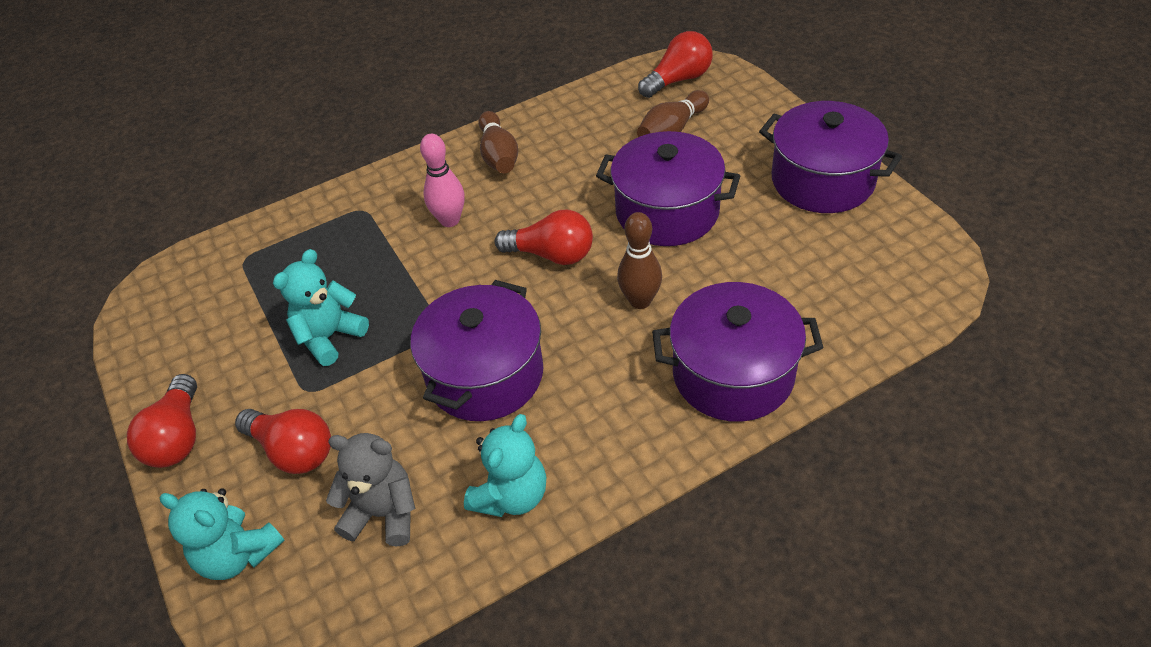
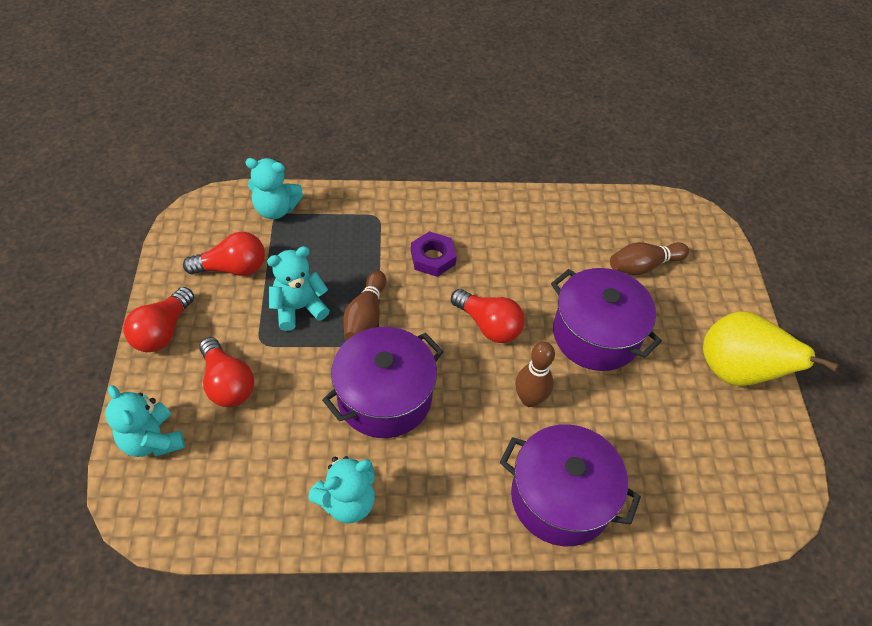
camera: 20 degrees right, 5 degrees up
(238, 253) = (276, 209): none -> turquoise teddy bear
(383, 513) = (257, 464): grey teddy bear -> none
(450, 220) = (432, 258): pink bowling pin -> purple nut
(498, 155) = (499, 221): brown bowling pin -> brown bowling pin (365, 316)
(678, 79) = (677, 223): red light bulb -> red light bulb (232, 268)
(822, 180) = (736, 372): purple pot -> yellow pear

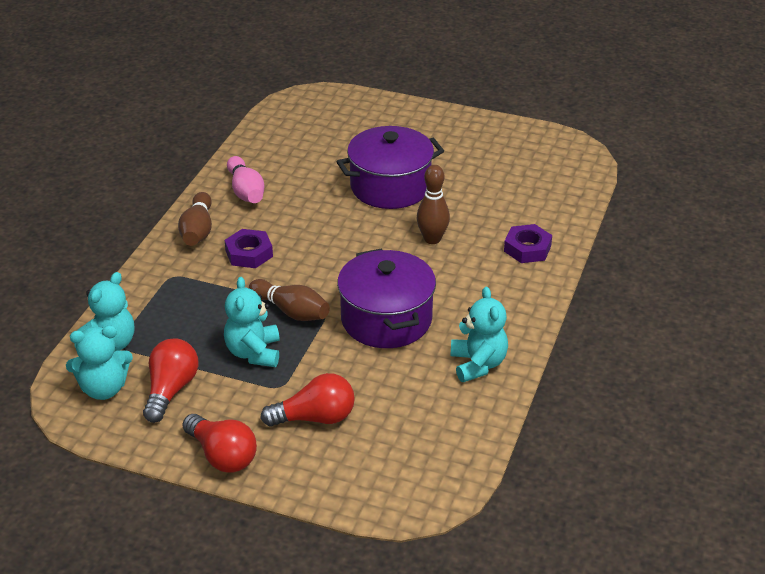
camera: 65 degrees left, 15 degrees down
(152, 440) = (352, 481): turquoise teddy bear -> turquoise teddy bear (104, 389)
(488, 325) = (346, 241): red light bulb -> none
(521, 224) = (246, 191): none -> pink bowling pin
(560, 498) = (527, 248): purple pot -> purple nut
(643, 266) = (336, 141): brown bowling pin -> brown bowling pin (198, 230)
(736, 372) = (463, 132): yellow pear -> none

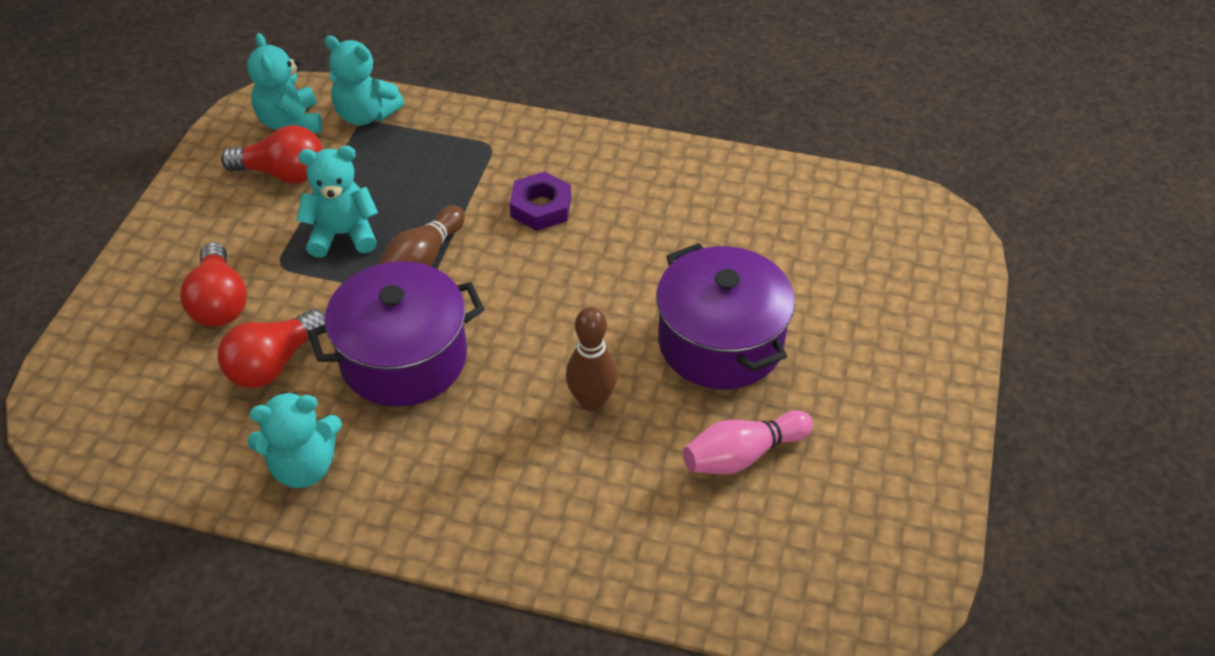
camera: 85 degrees right, 10 degrees up
(198, 230) = (585, 154): brown bowling pin -> none
(222, 456) = (170, 229): red light bulb -> red light bulb (273, 364)
(246, 191) = (680, 188): pink bowling pin -> pink bowling pin (742, 455)
(527, 248) = (578, 527): purple nut -> none

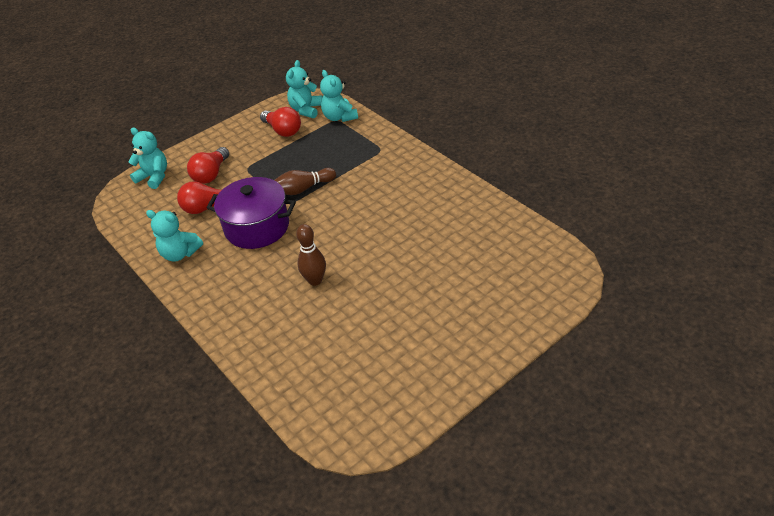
camera: 40 degrees right, 5 degrees down
(343, 234) = (282, 165): turquoise teddy bear -> turquoise teddy bear (154, 177)
(541, 207) = (376, 186): purple nut -> none
(720, 342) = (398, 281): purple pot -> none
(742, 455) = (357, 337): pink bowling pin -> none

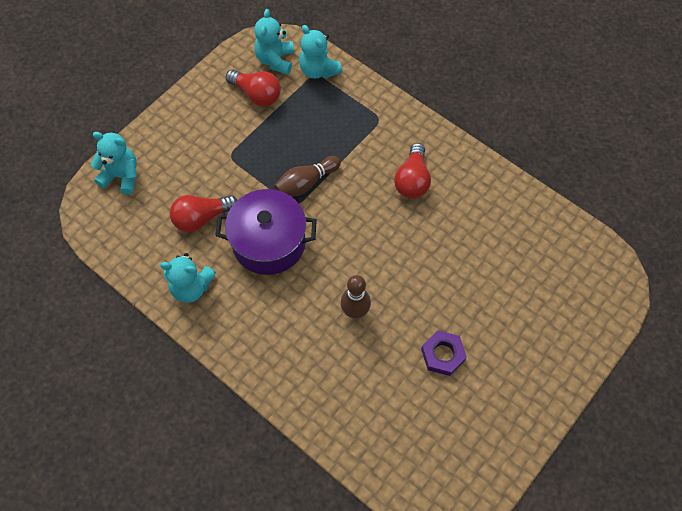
camera: 15 degrees left, 20 degrees up
(211, 174) = (190, 168): red light bulb -> red light bulb (412, 180)
(386, 319) = (443, 355): none -> purple nut

